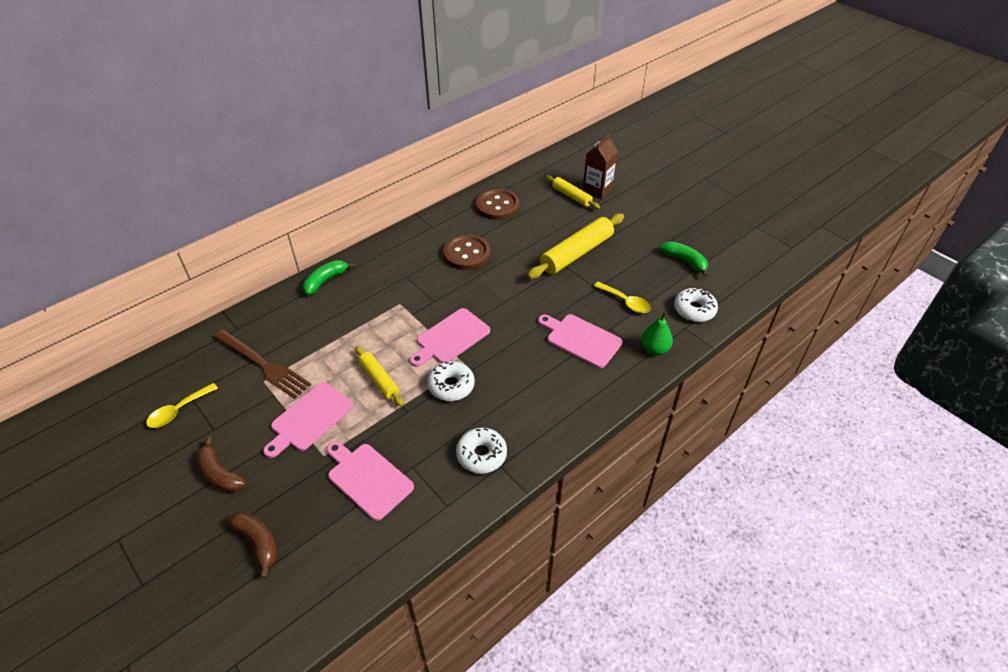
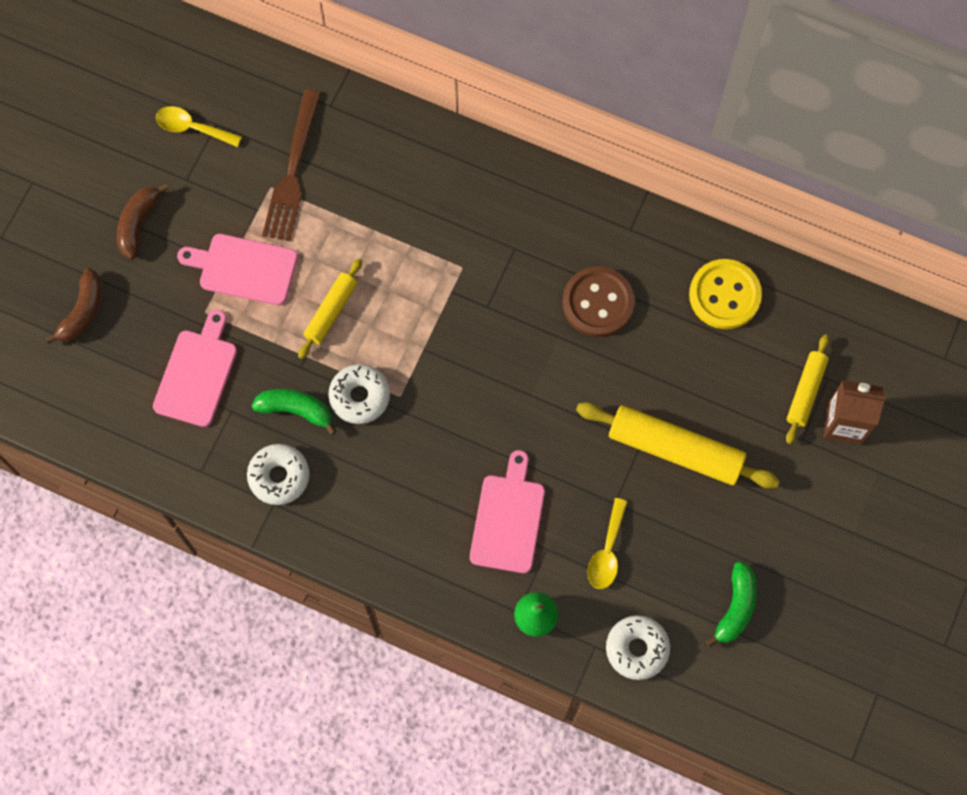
camera: 65 degrees right, 25 degrees up
(325, 281) = (457, 155): green banana -> green banana (296, 410)
(451, 338) = (434, 359): pink cutting board -> none
(497, 206) = (724, 295): brown button -> yellow button

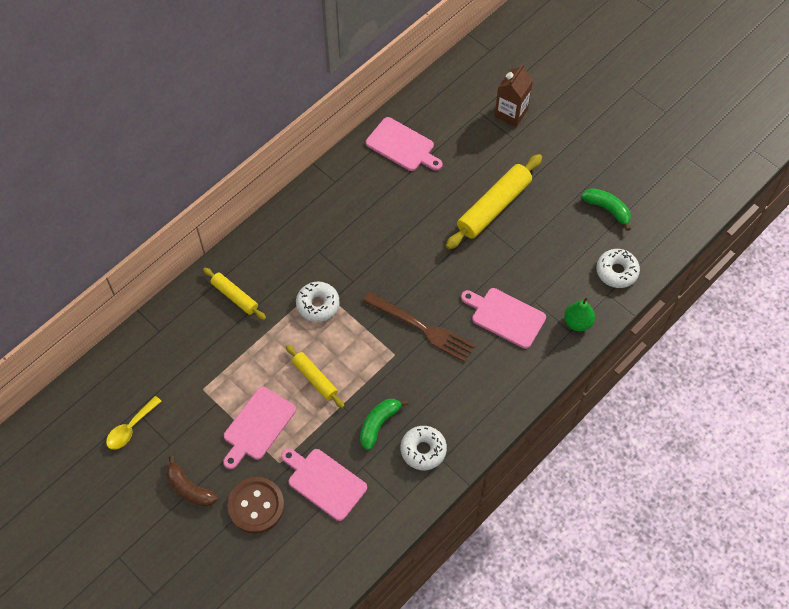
camera: 70 degrees left, 10 degrees down
(83, 311) = (241, 549): brown banana -> none
(292, 171) = (197, 371): brown fork -> brown fork (422, 328)
(359, 397) = (385, 380): white donut -> white donut (318, 305)
(598, 303) = (378, 216): brown button -> brown button (256, 506)
(607, 552) = (548, 267): yellow spoon -> none
(724, 295) = (402, 146): yellow button -> pink cutting board
(805, 391) = (483, 125): yellow rolling pin -> yellow rolling pin (235, 296)

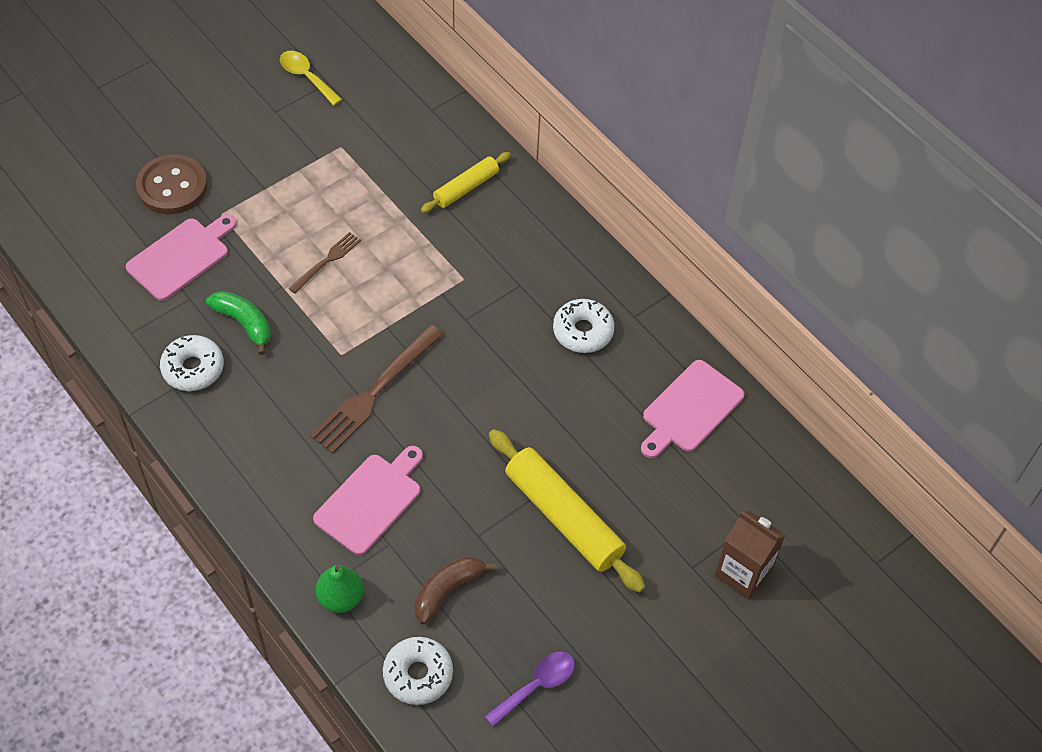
camera: 95 degrees right, 5 degrees down
(189, 489) = (213, 126): brown banana -> brown banana (447, 590)
(258, 426) = (276, 196): pink cutting board -> none
(315, 378) = (327, 261): yellow rolling pin -> brown fork
(318, 305) = (436, 276): white donut -> white donut (583, 331)
(607, 209) = (537, 685): green banana -> purple spoon

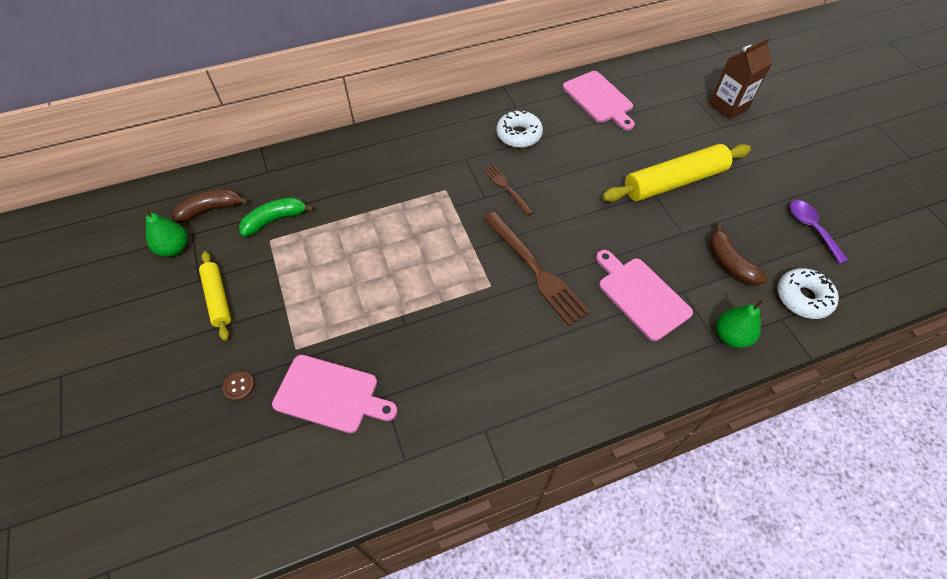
camera: 70 degrees left, 0 degrees up
(172, 186) = (239, 386): brown button -> brown button, size x0.42
(181, 257) = (330, 394): pink cutting board -> pink cutting board turned 135 degrees clockwise
(193, 368) = (468, 408): white donut -> none
(244, 323) = (431, 354): green banana -> green banana (275, 220)
(306, 77) = (174, 248): yellow spoon -> green pear
(327, 261) = (389, 275): brown fork -> brown fork (506, 188)
(363, 84) = (211, 210): none -> brown banana
(466, 188) = (358, 168): yellow rolling pin -> yellow rolling pin (218, 298)

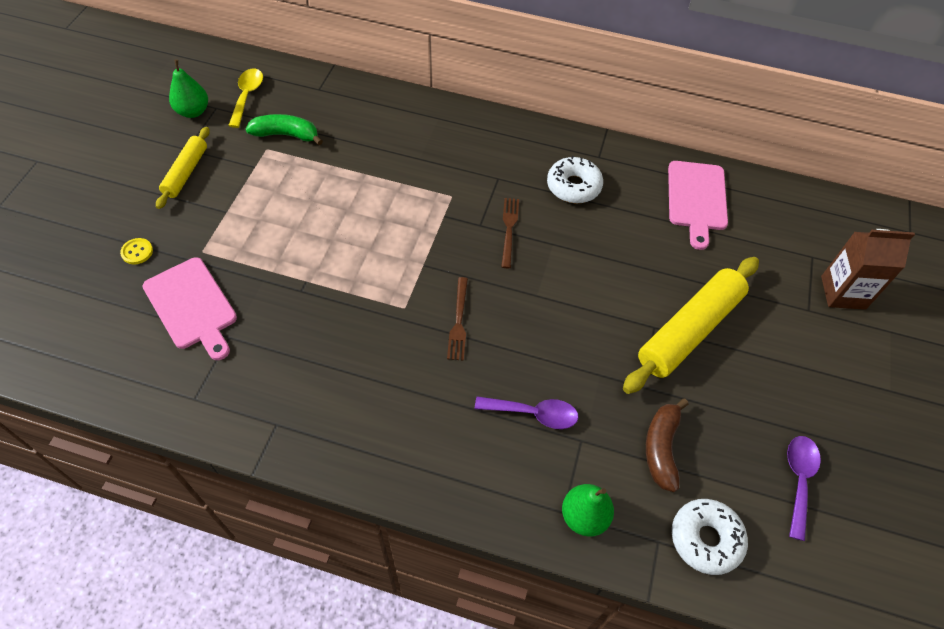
camera: 35 degrees right, 0 degrees up
(211, 210) = (247, 96): brown banana -> yellow spoon
(239, 386) = (137, 252): brown button -> yellow button
(535, 270) = (458, 321): brown fork -> brown fork, size x0.55
(641, 295) = (534, 414): pink cutting board -> purple spoon
(674, 182) = (689, 330): yellow rolling pin -> yellow rolling pin turned 60 degrees counterclockwise

